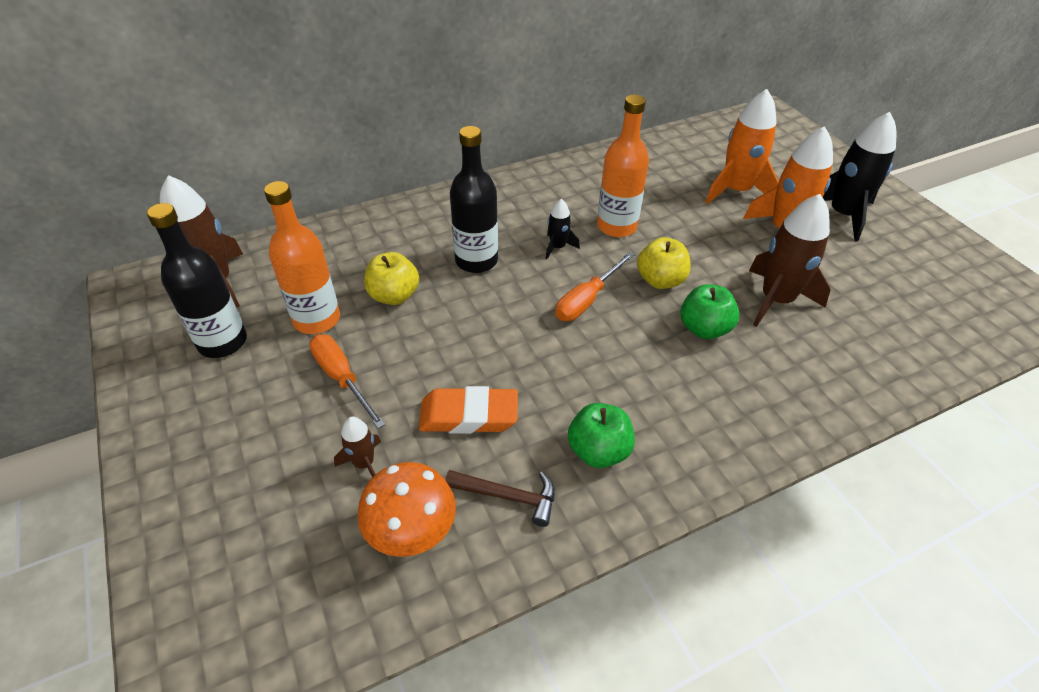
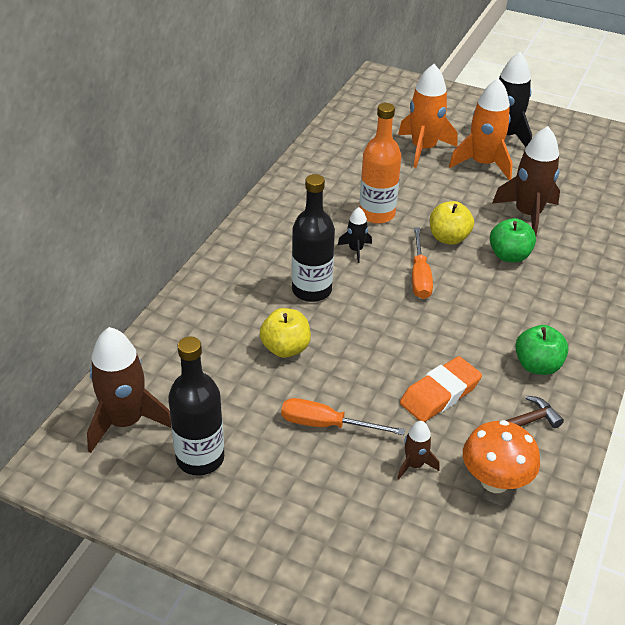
camera: 40 degrees left, 5 degrees down
(317, 319) = (251, 398): orange bottle -> none

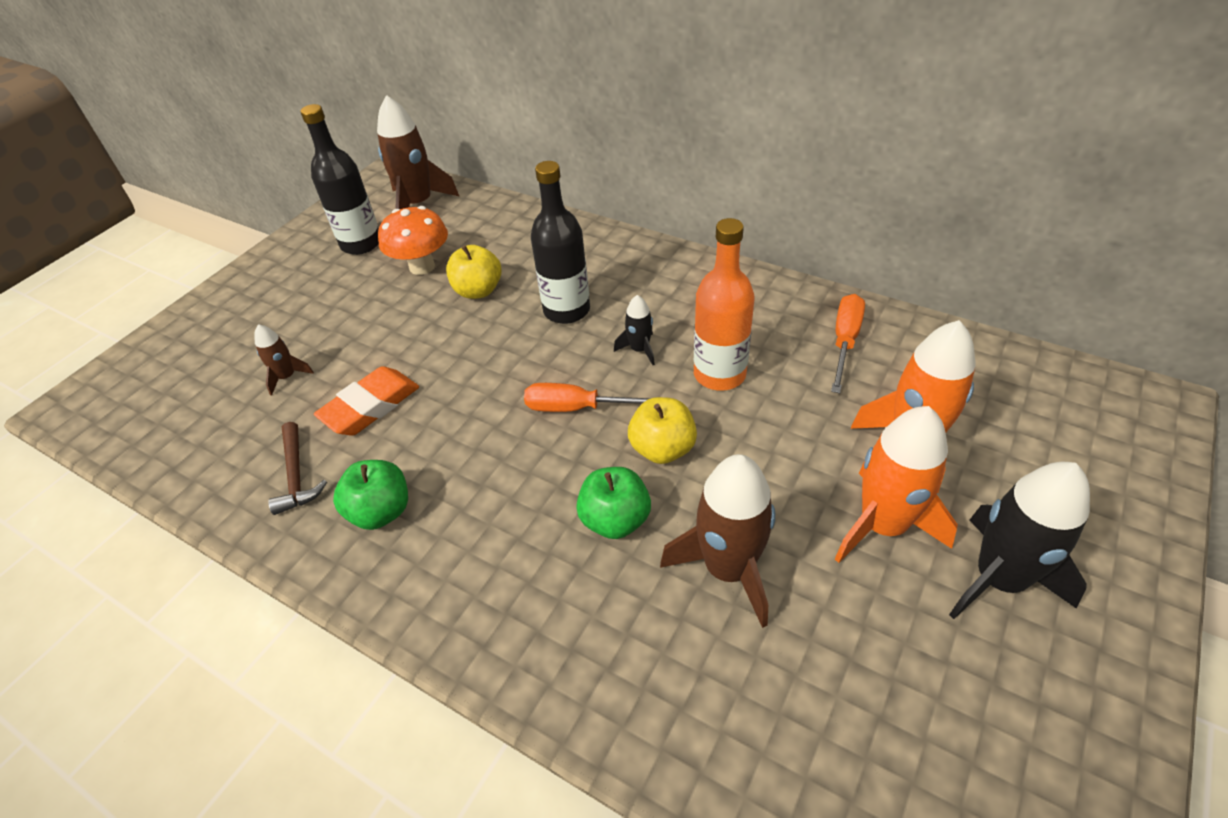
camera: 100 degrees right, 5 degrees up
(326, 425) = (365, 317): orange screwdriver -> orange screwdriver (844, 341)
(440, 394) = (371, 406): orange eraser -> orange eraser turned 75 degrees clockwise
(495, 481) = (234, 438): orange mushroom -> orange mushroom (422, 266)

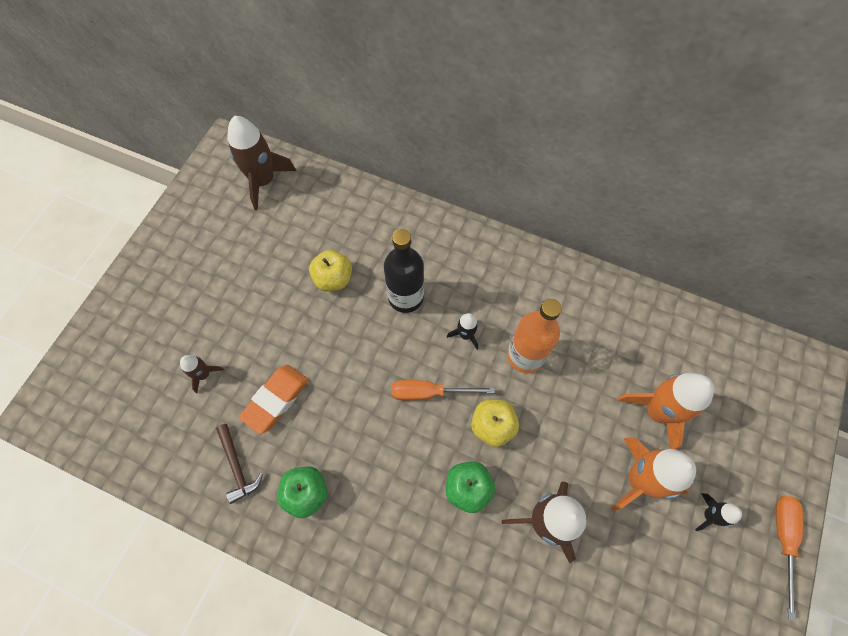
camera: 10 degrees left, 20 degrees up
(361, 244) = (226, 229): black bottle -> none
(422, 266) = (282, 254): orange mushroom -> none
(844, 341) = (610, 320): orange screwdriver -> orange screwdriver (783, 540)
(999, 579) = (709, 515): black rocket -> black rocket, size x0.50

